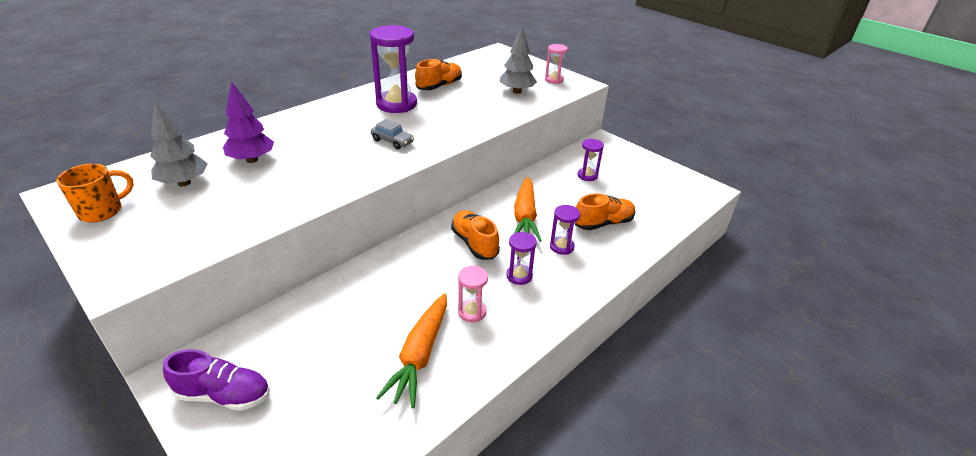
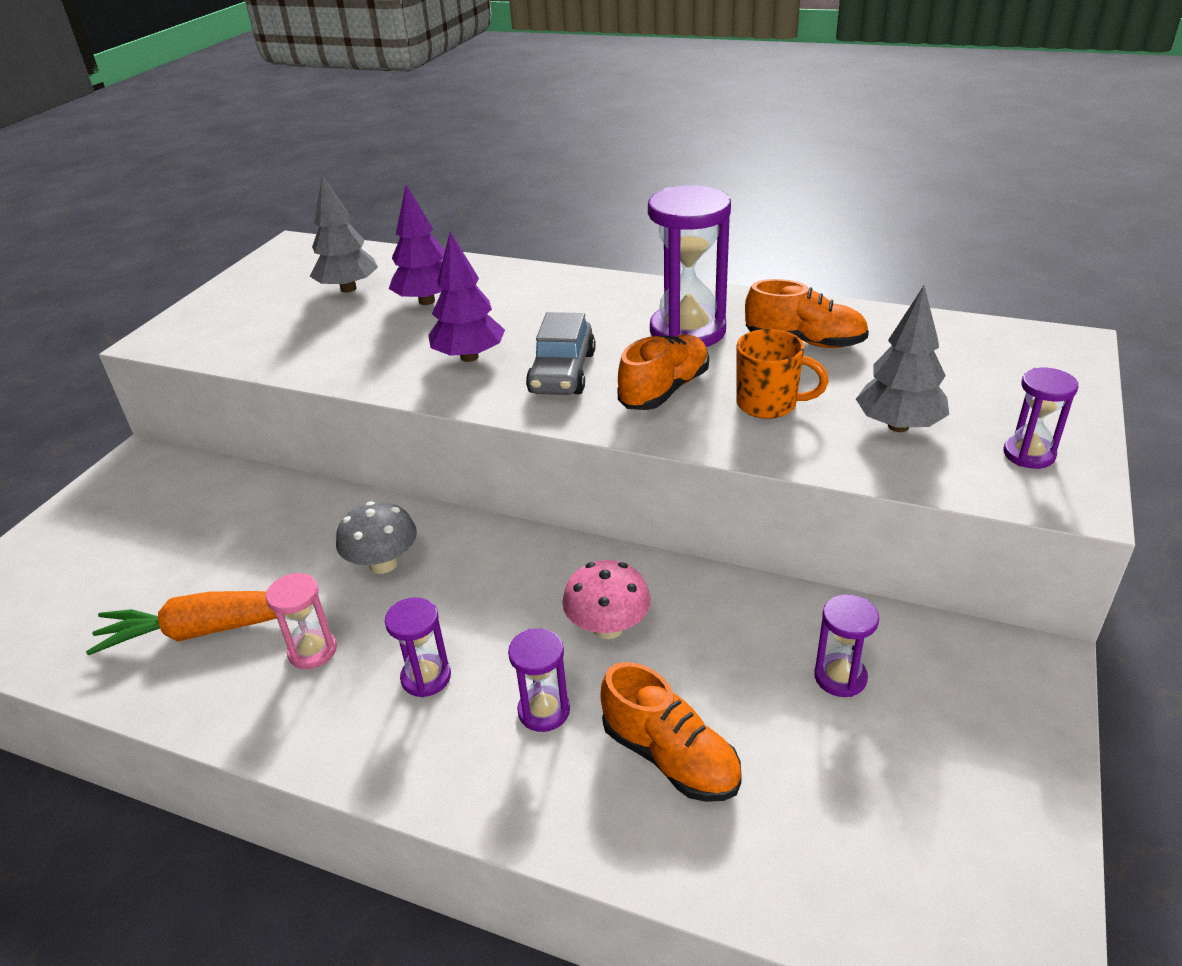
camera: 70 degrees right, 0 degrees up
(102, 211) = (271, 277): orange mug -> orange mug (769, 404)
(224, 395) = (115, 504): purple shoe -> none
(340, 161) = (469, 357): none -> purple tree
(392, 141) = (562, 373): grey car -> grey car, size x1.50
(422, 272) = (383, 564): none -> grey mushroom
(474, 243) = (485, 592): orange shoe -> orange shoe (664, 390)
(525, 216) = (608, 627): orange carrot -> pink mushroom
(554, 80) = (1029, 454): pink hourglass -> purple hourglass

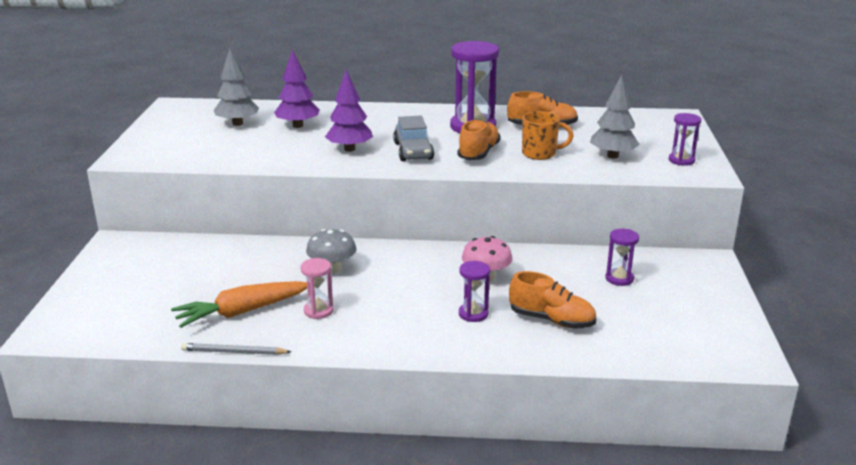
camera: 20 degrees left, 10 degrees down
(143, 715) = (234, 352): none -> grey pencil
(426, 677) = (396, 311): purple hourglass -> none

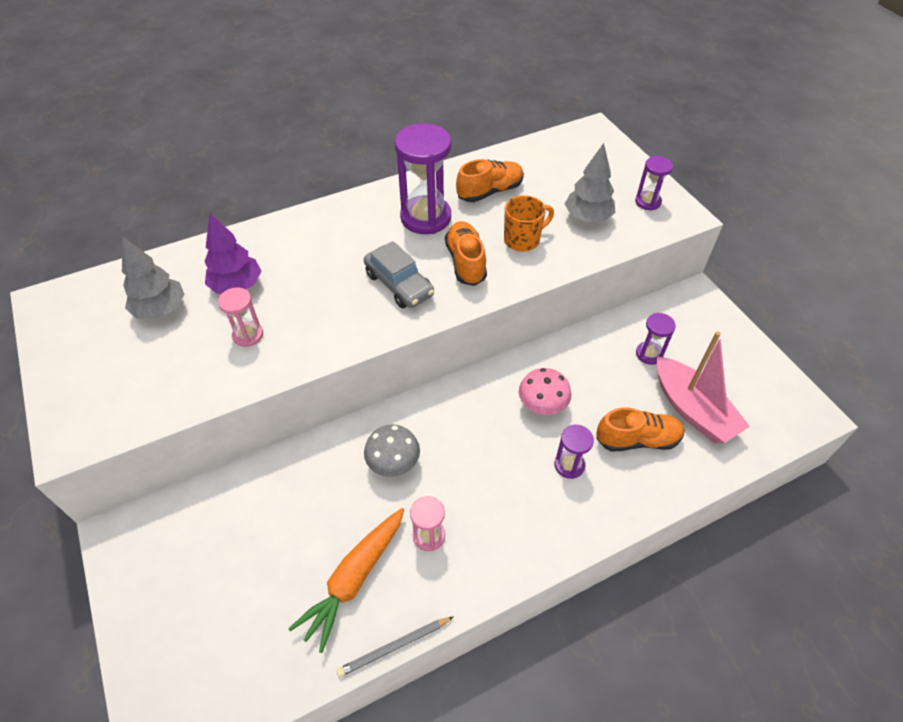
camera: 30 degrees left, 25 degrees up
(280, 146) = (248, 335): none -> pink hourglass
(349, 149) = (330, 308): purple tree -> none
(625, 320) = (692, 410): none -> pink boat

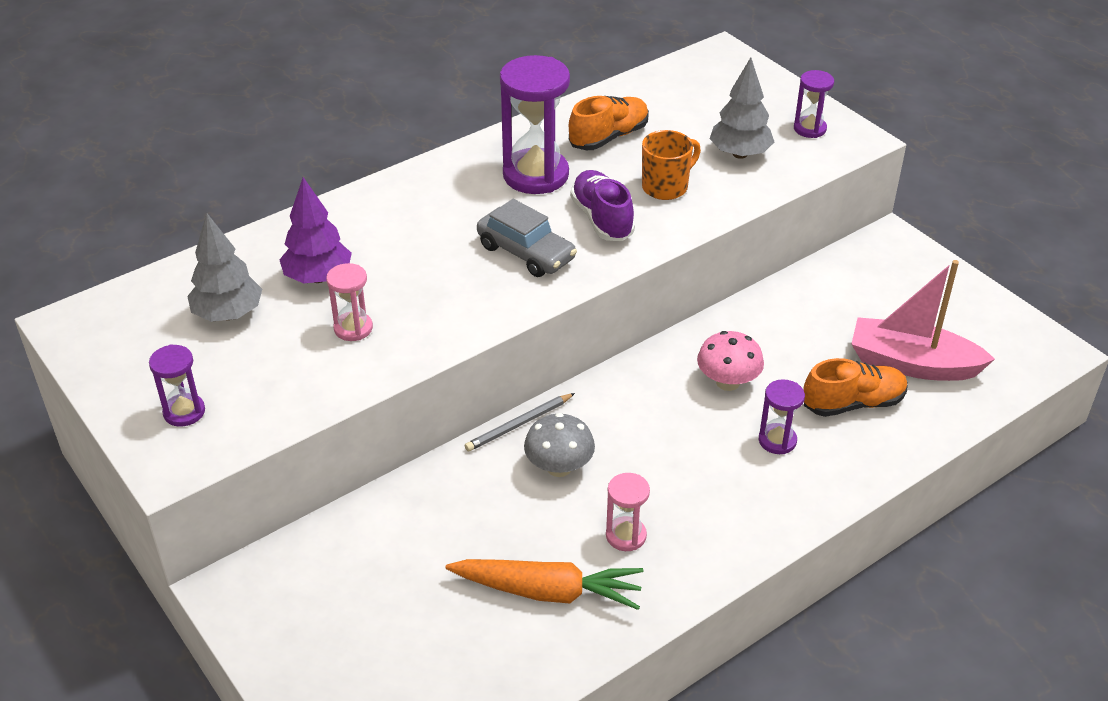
camera: 10 degrees left, 10 degrees down
(354, 579) = (548, 591): orange carrot -> orange carrot turned 105 degrees counterclockwise
(394, 647) = (617, 650): grey pencil -> grey pencil (519, 424)
(466, 262) = (602, 219): orange shoe -> purple shoe
(649, 354) = (846, 310): purple hourglass -> purple hourglass (184, 412)
(692, 410) = (912, 364): pink boat -> pink boat turned 150 degrees clockwise

